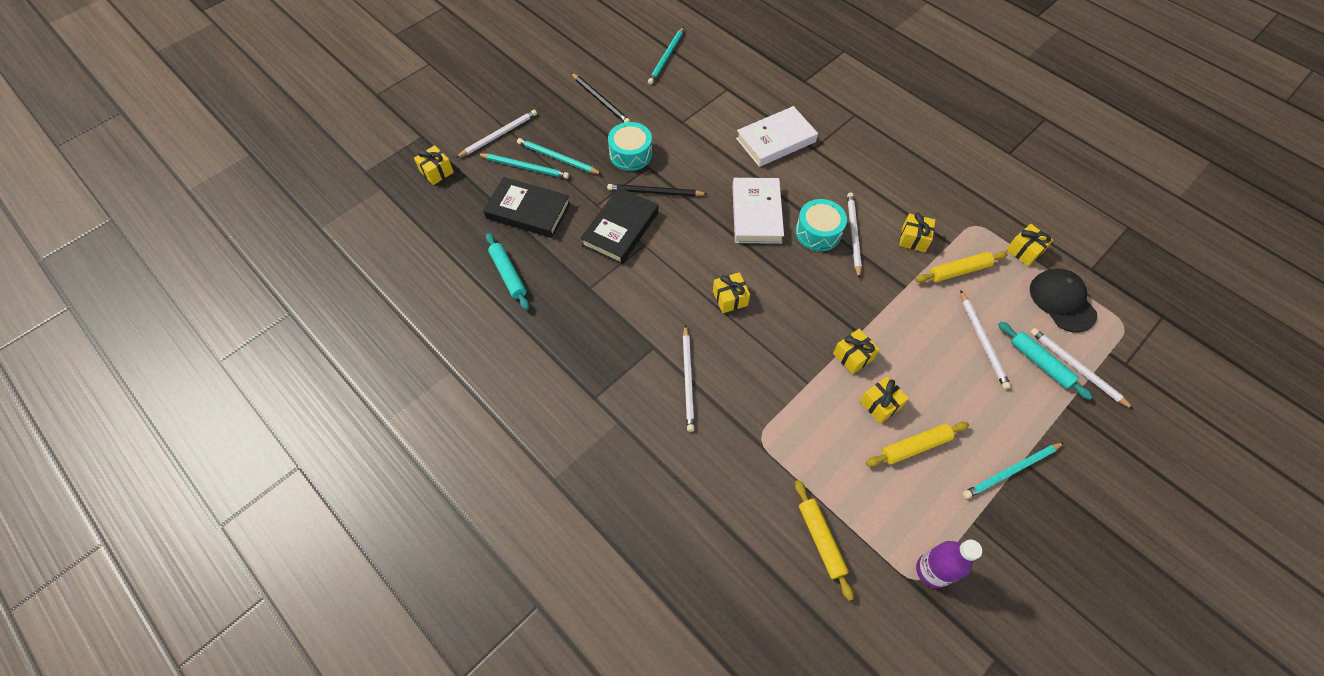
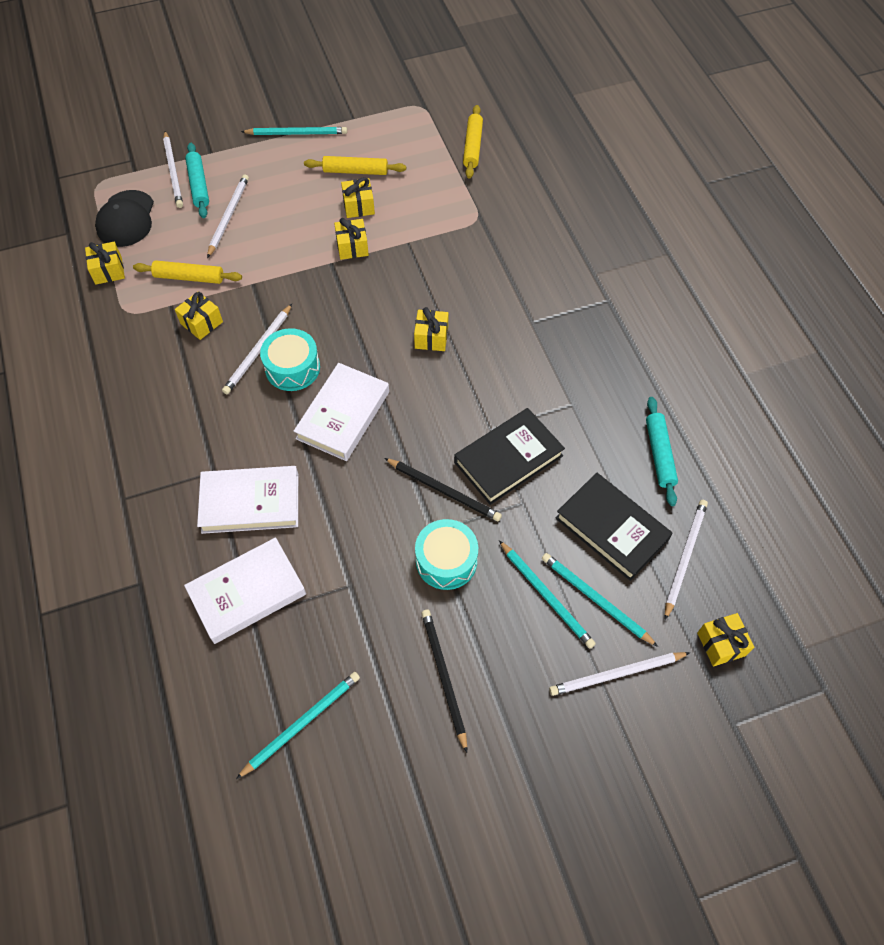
camera: 155 degrees left, 0 degrees up
(688, 380) = (514, 283): white pencil -> white pencil (684, 557)
(739, 97) = (247, 593): none -> white book
(932, 570) = (406, 106): purple bottle -> none

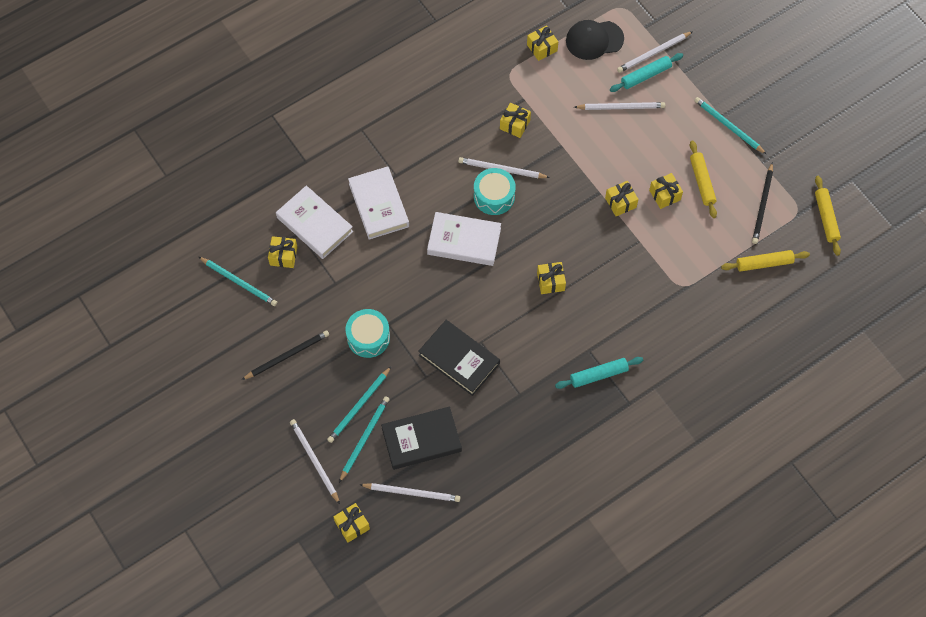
camera: 75 degrees right, 5 degrees up
(189, 277) = (553, 102): yellow rolling pin -> yellow rolling pin (826, 218)
(281, 648) = (283, 256): none -> yellow gift
(297, 133) = (728, 126): turquoise pencil -> turquoise pencil turned 150 degrees clockwise
(444, 491) = (421, 323): black pencil -> black pencil (762, 205)
(611, 529) = (421, 440): black book -> black book turned 45 degrees clockwise
(659, 454) = (493, 463): turquoise rolling pin -> turquoise rolling pin (598, 375)

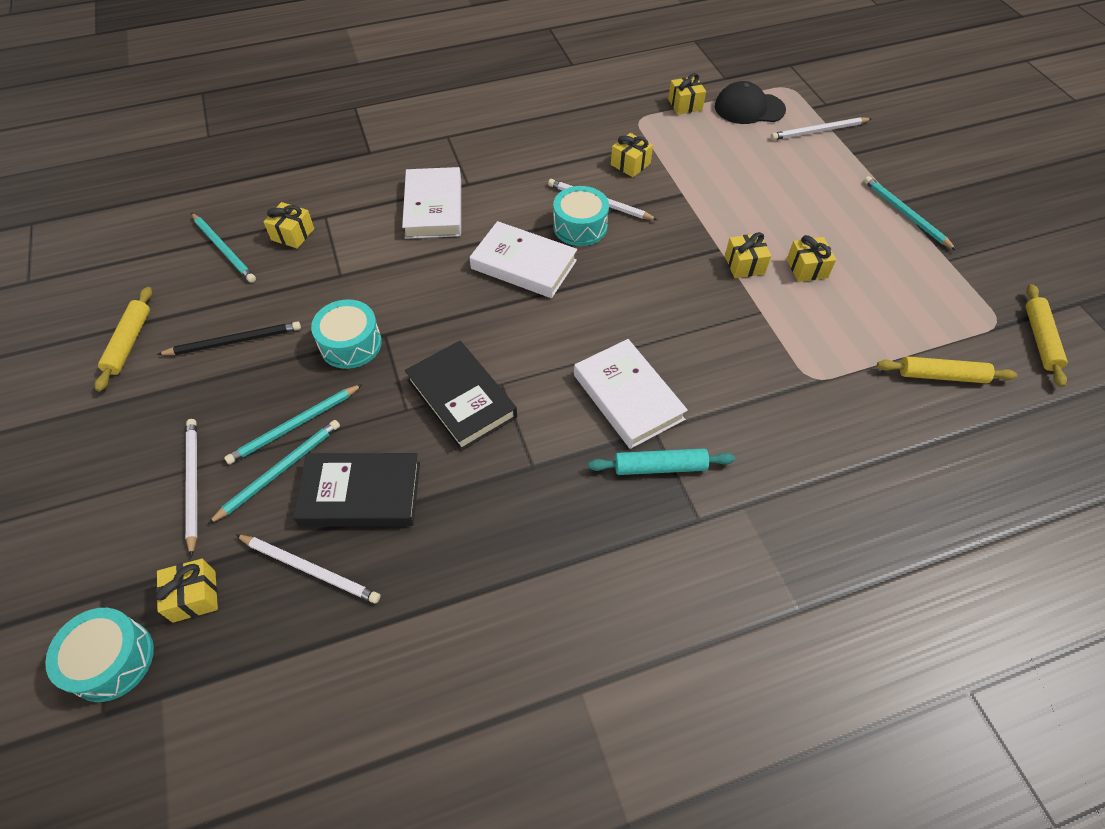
camera: 15 degrees right, 10 degrees down
(315, 224) = (347, 211): white book -> white book (628, 397)
(325, 570) = (112, 660): none -> turquoise drum
(550, 282) = (624, 333): yellow gift -> none
(621, 107) = (767, 172): white pencil -> none
(646, 76) = (805, 149): turquoise rolling pin -> none
(701, 182) = (861, 264): yellow rolling pin -> yellow rolling pin (129, 342)
(762, 205) = (945, 306): black pencil -> none

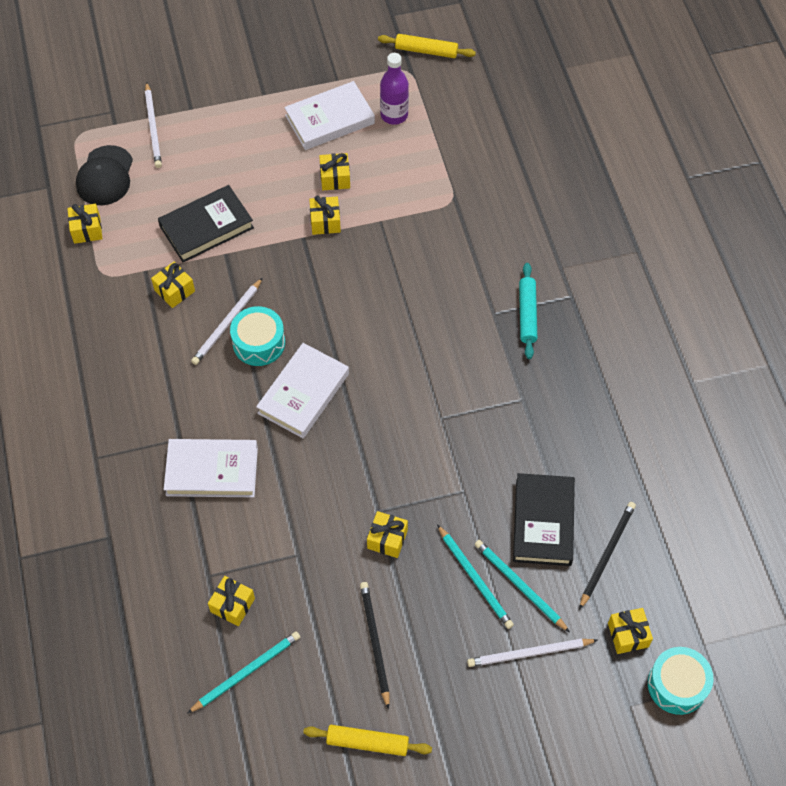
camera: 85 degrees left, 5 degrees up
(310, 569) = (607, 554): white pencil -> black pencil
(350, 344) = (387, 539): turquoise drum -> yellow gift
(461, 398) = (455, 448): black book -> black book (206, 227)
(628, 397) = (461, 327): white book -> white book (330, 119)
(905, 214) = (279, 93): turquoise pencil -> none
(921, 314) = (394, 115): none -> purple bottle
(941, 375) = (455, 120): yellow rolling pin -> none

